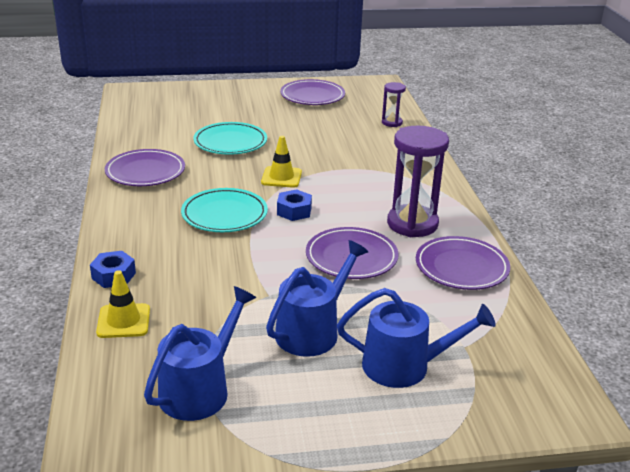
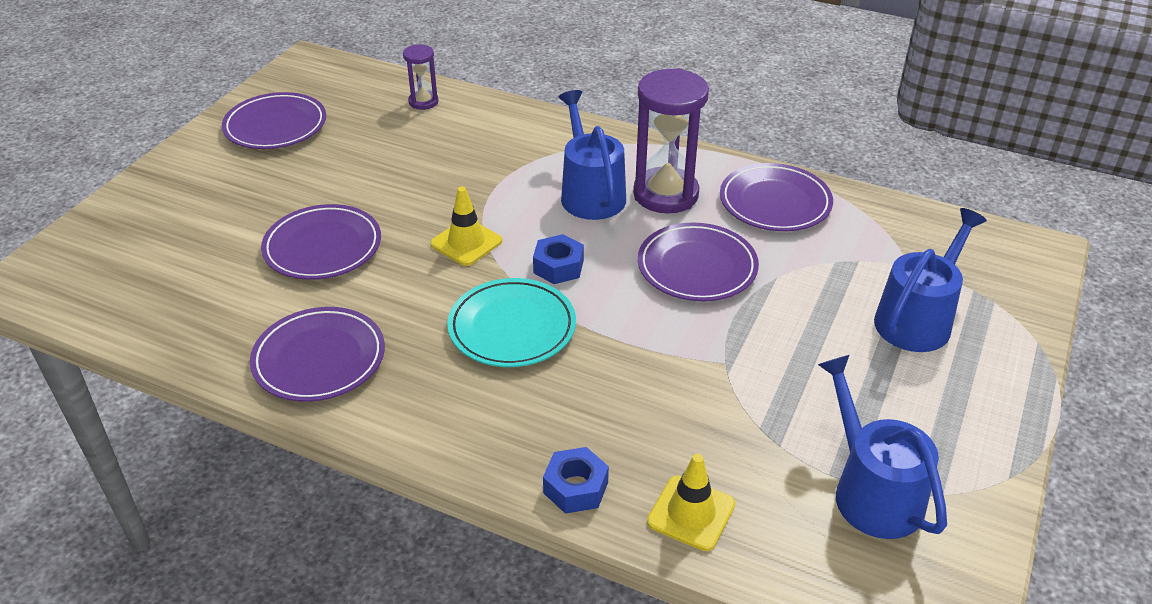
camera: 55 degrees left, 10 degrees up
(230, 142) = (323, 247): turquoise plate -> purple plate
(312, 331) = (818, 358): blue watering can -> blue watering can (590, 193)

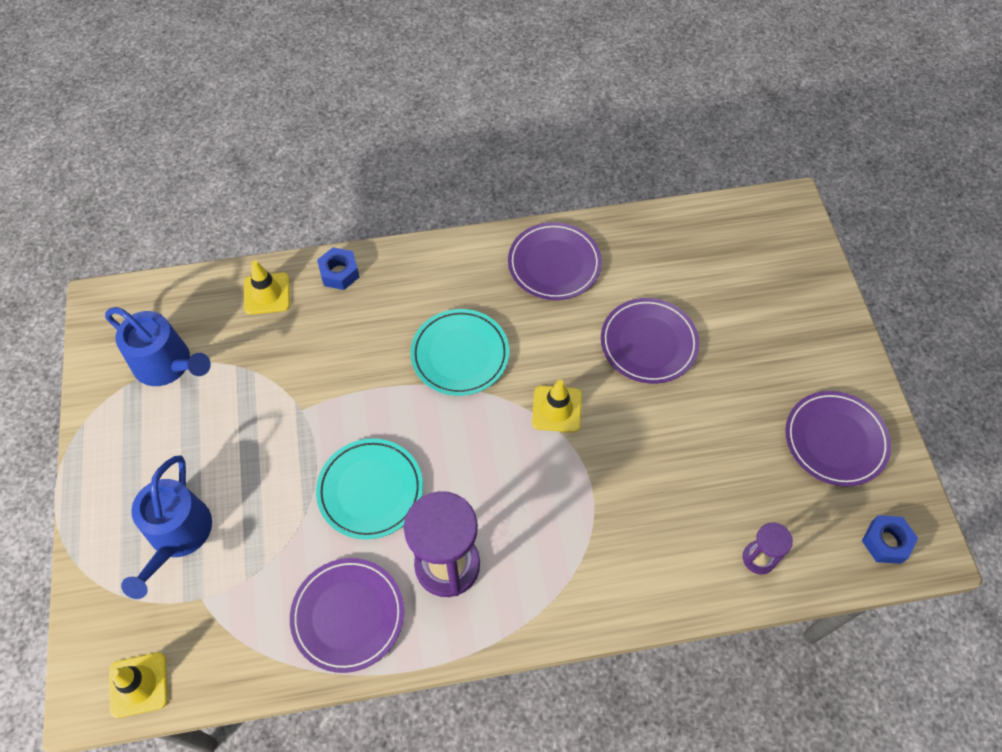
camera: 145 degrees right, 20 degrees up
(558, 267) = (472, 427): blue nut -> blue nut (886, 542)
(590, 193) = (509, 525): blue watering can -> none
(697, 267) = (370, 490): purple plate -> turquoise plate
(988, 239) = (138, 685): none -> yellow traffic cone

